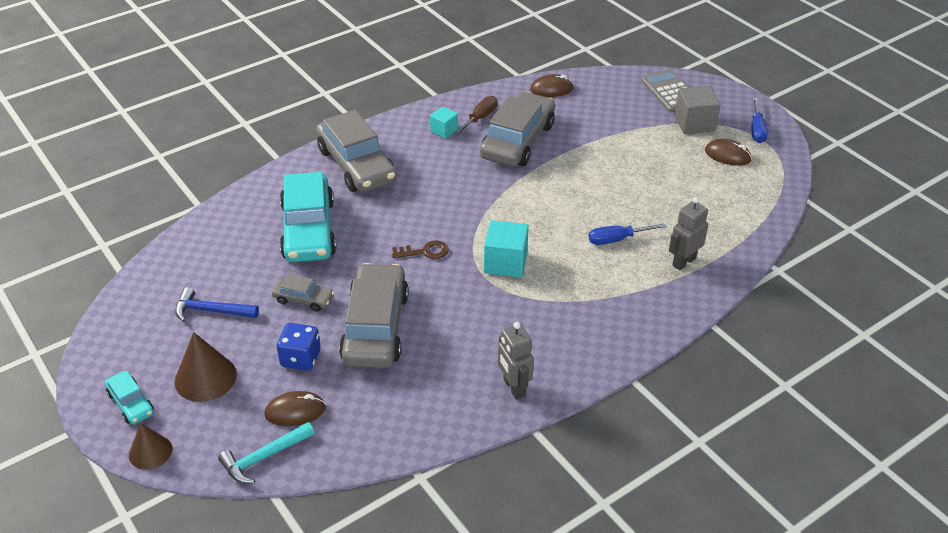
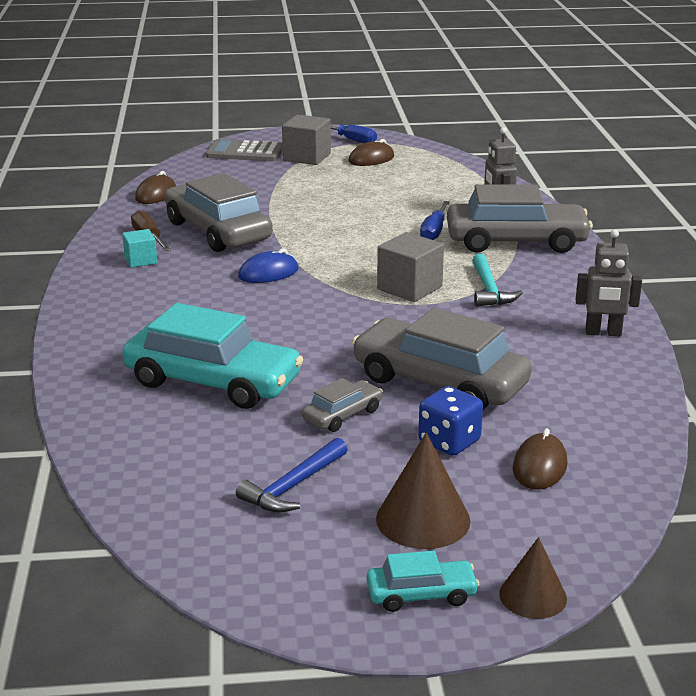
camera: 60 degrees left, 15 degrees down
(264, 457) = (604, 507): turquoise hammer -> turquoise hammer (489, 290)
(356, 165) = (129, 323): grey car -> grey car (516, 241)
(425, 252) = (341, 323): brown key -> none
(472, 190) = (268, 273): none -> blue mouse
(505, 263) = (409, 288): turquoise cube -> grey cube

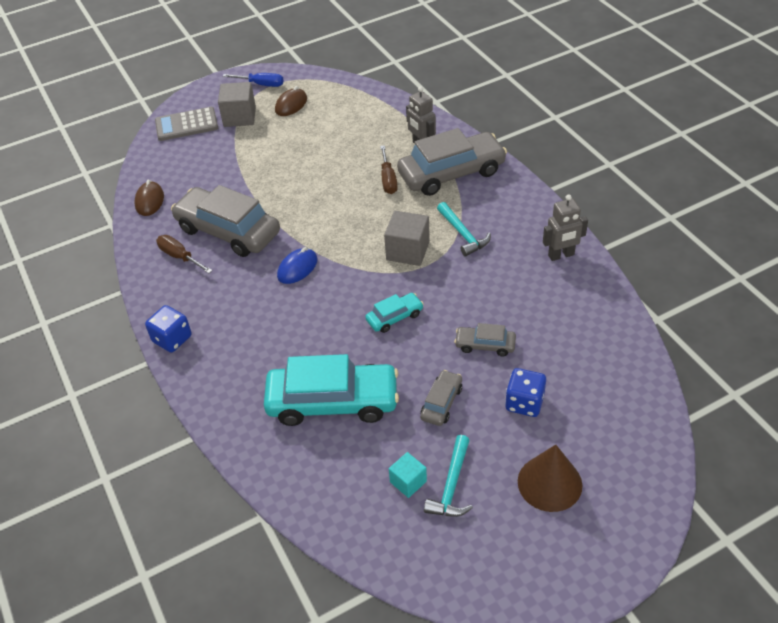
camera: 20 degrees left, 20 degrees up
(83, 293) = (172, 339): none -> blue dice
(141, 260) = (191, 285): turquoise cube -> turquoise cube (408, 482)
(293, 486) = (451, 486): blue hammer -> turquoise hammer
(421, 594) = (586, 550): turquoise car -> turquoise car (394, 317)
(434, 231) = (388, 179): blue screwdriver -> brown screwdriver
(439, 382) = (485, 345): grey car -> grey car, size x0.47
(533, 596) = (649, 523): brown cone -> none
(539, 466) = (592, 405): brown mouse -> none

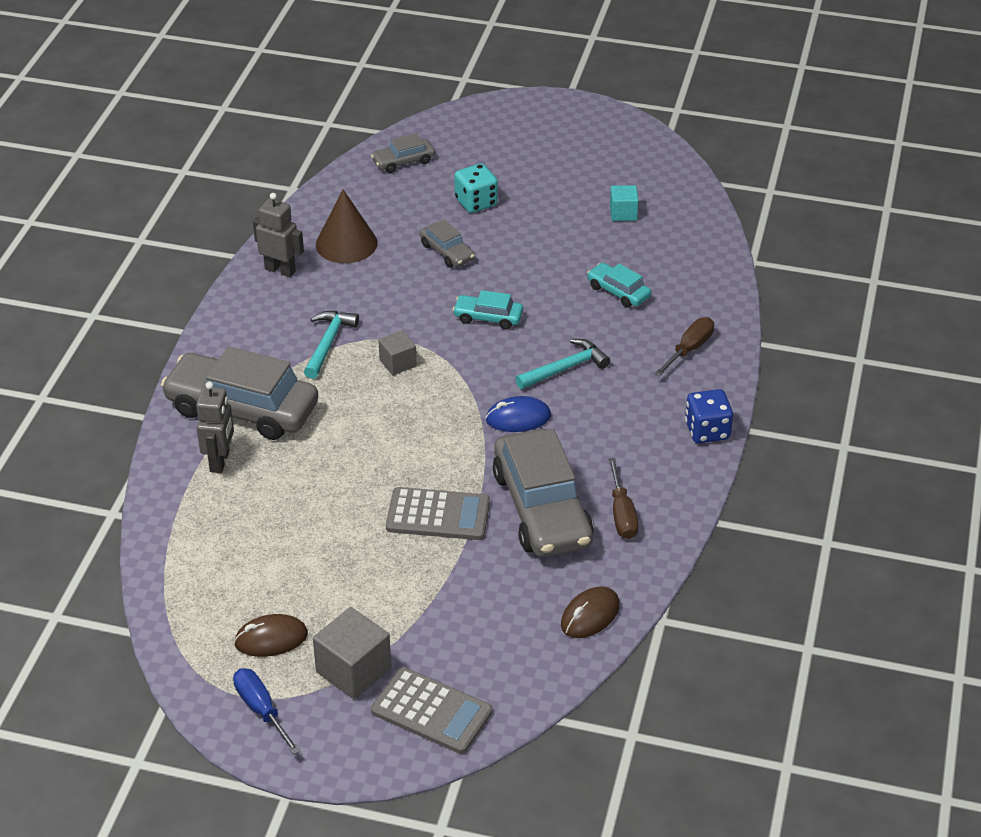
camera: 140 degrees left, 5 degrees down
(280, 193) = (438, 515): none -> grey calculator
(333, 402) = (618, 292): turquoise car -> turquoise car, size x0.47
(388, 179) = (310, 448): brown screwdriver -> brown screwdriver (689, 349)
(408, 251) = (398, 363): grey cube -> grey cube, size x0.60
(441, 403) = (535, 239): grey car -> grey car (403, 161)
(451, 486) = (595, 193): turquoise hammer -> turquoise hammer (565, 368)
(524, 403) = (476, 202): blue dice -> turquoise dice
(549, 483) = (528, 156): brown cone -> brown cone (346, 243)

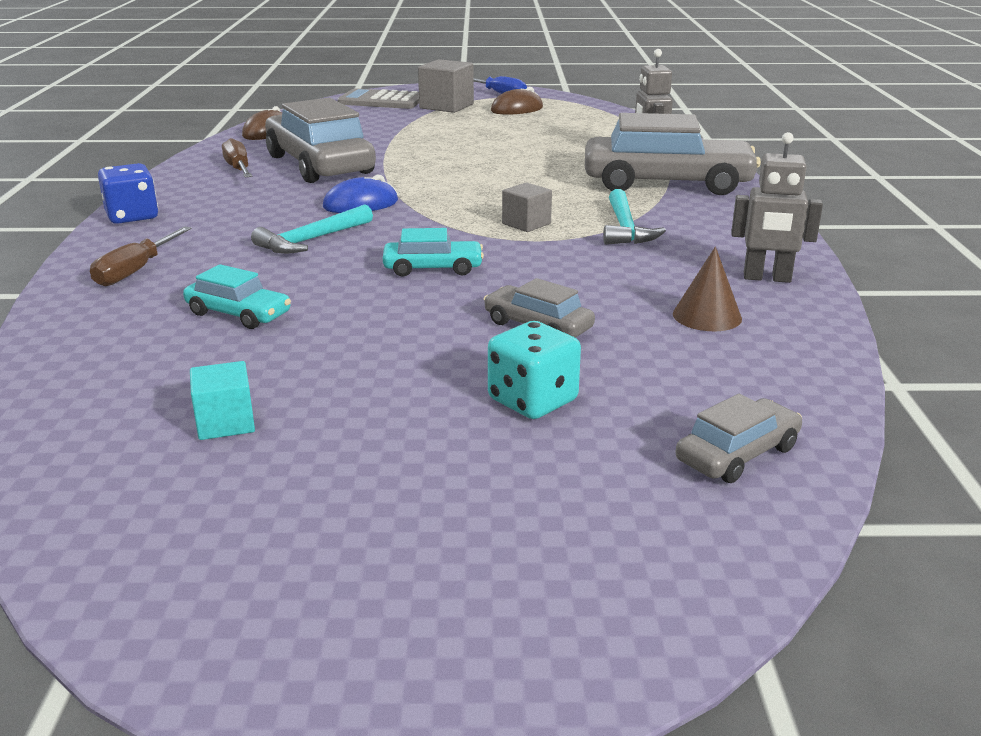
camera: 165 degrees right, 15 degrees down
(346, 243) = (707, 316): brown cone -> brown cone, size x0.65
(438, 515) = (419, 155): grey calculator -> none

